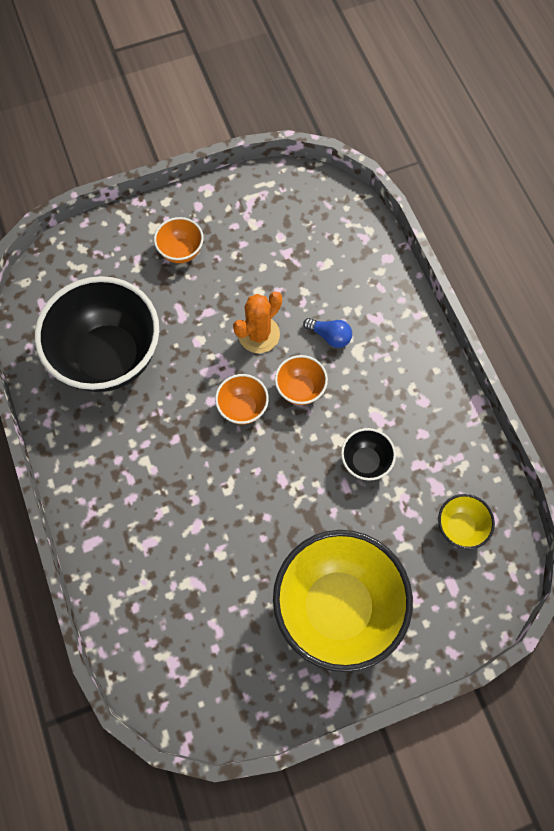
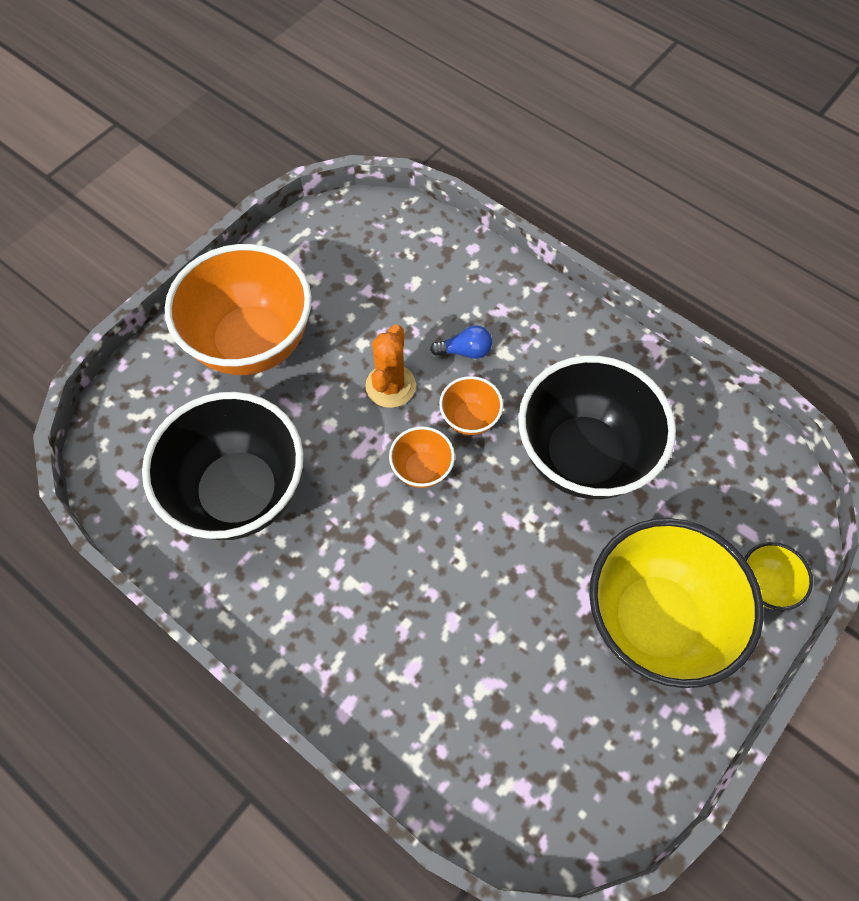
camera: 30 degrees left, 5 degrees down
(181, 252) = (252, 343): orange bowl -> orange bowl, size x2.29
(365, 462) = (583, 456): black bowl -> black bowl, size x2.29
(460, 527) = (716, 470): yellow bowl -> yellow bowl (764, 585)

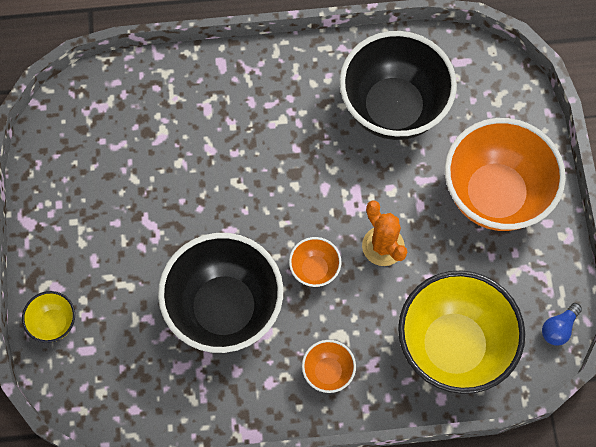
camera: 135 degrees right, 5 degrees up
(422, 469) = (310, 213): orange bowl -> orange bowl (328, 372)
(465, 351) = (364, 313): blue light bulb -> blue light bulb (558, 328)
(654, 620) = (101, 246): yellow bowl -> yellow bowl (453, 346)

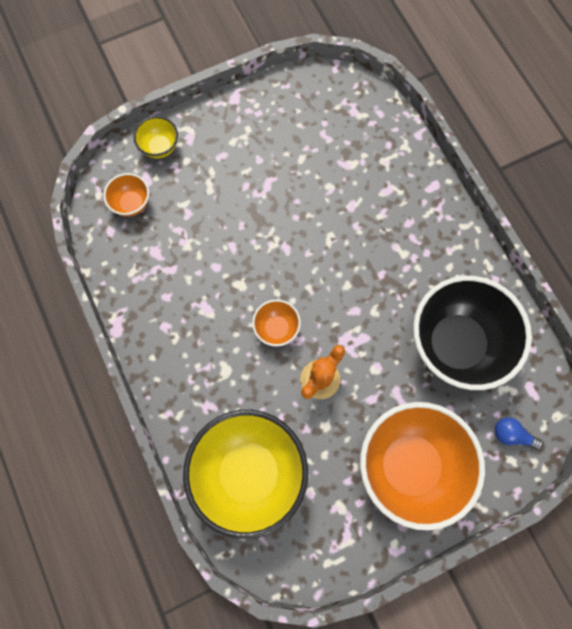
camera: 70 degrees right, 5 degrees up
(224, 309) = (216, 268): black bowl -> none
(328, 372) = (190, 371): orange bowl -> orange bowl (132, 204)
(558, 328) = (301, 568): blue light bulb -> blue light bulb (511, 435)

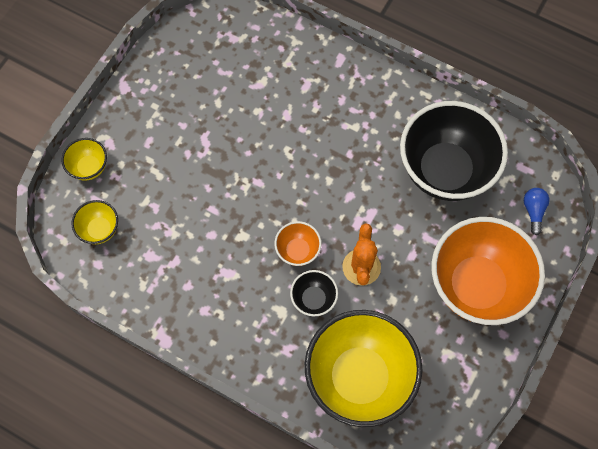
camera: 35 degrees left, 5 degrees down
(132, 204) = (100, 229): orange bowl -> yellow bowl
(260, 379) = (313, 299): none -> black bowl
(511, 435) = (533, 211): blue light bulb -> blue light bulb turned 105 degrees clockwise

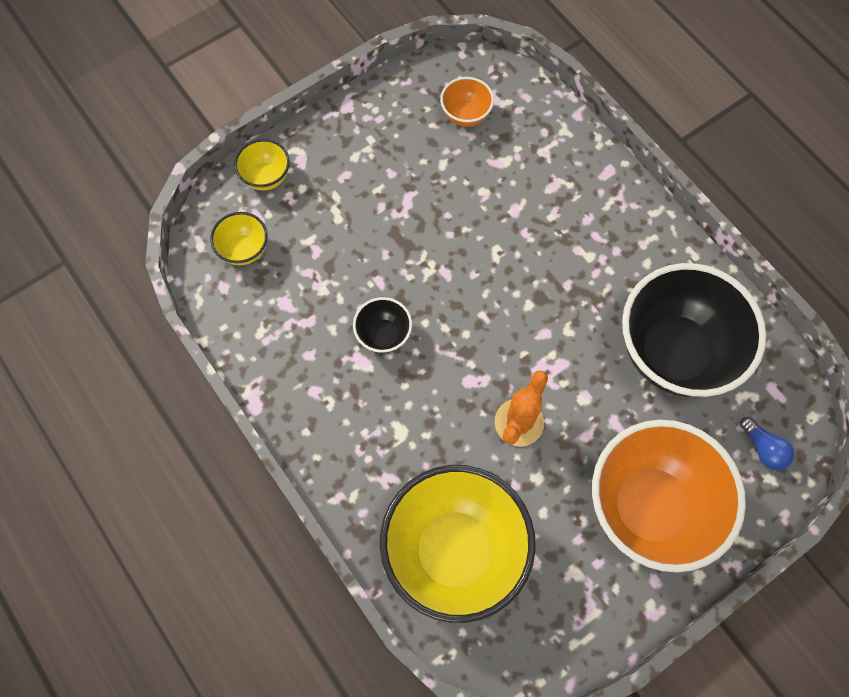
camera: 25 degrees right, 0 degrees up
(298, 250) = (453, 370): orange bowl -> orange bowl (465, 115)
(313, 299) = (445, 434): black bowl -> black bowl (383, 335)
(533, 211) = (763, 449): blue light bulb -> blue light bulb turned 120 degrees clockwise

